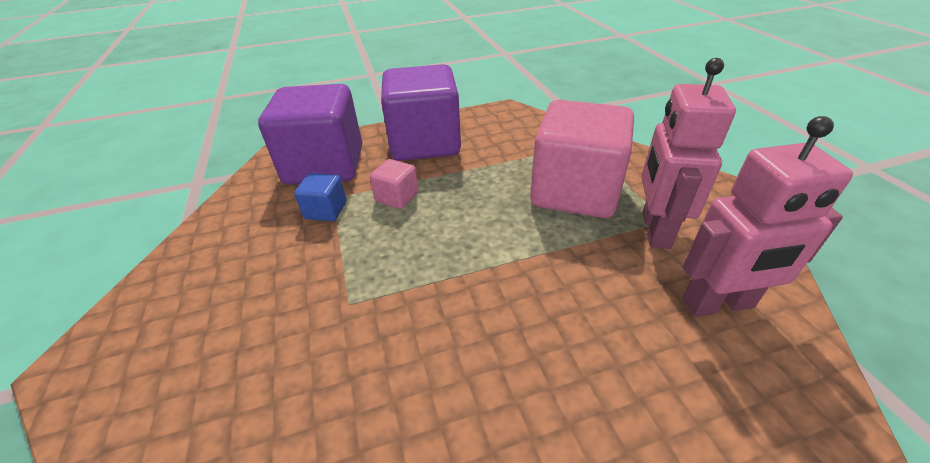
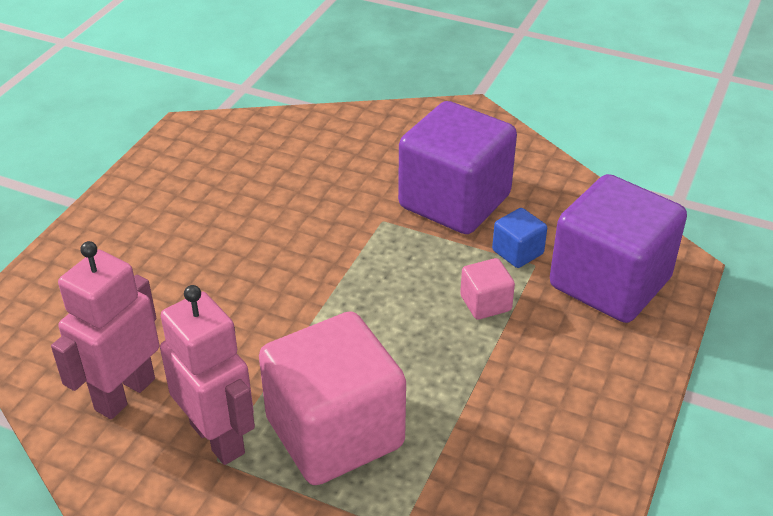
camera: 130 degrees right, 0 degrees up
(425, 143) = (577, 382): purple cube -> purple cube (454, 201)

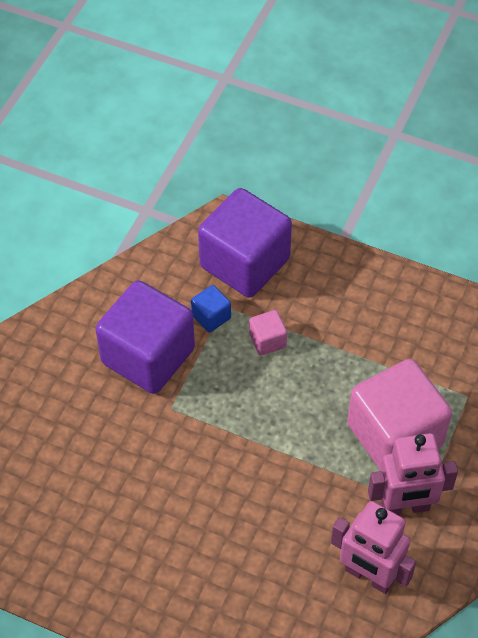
camera: 90 degrees left, 15 degrees up
(218, 438) = (405, 507): pink robot -> pink robot turned 150 degrees counterclockwise

